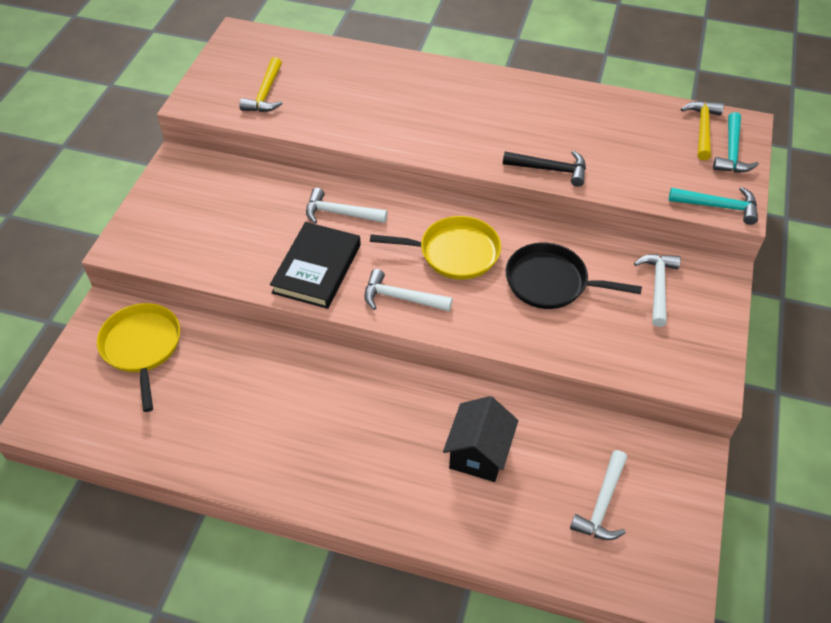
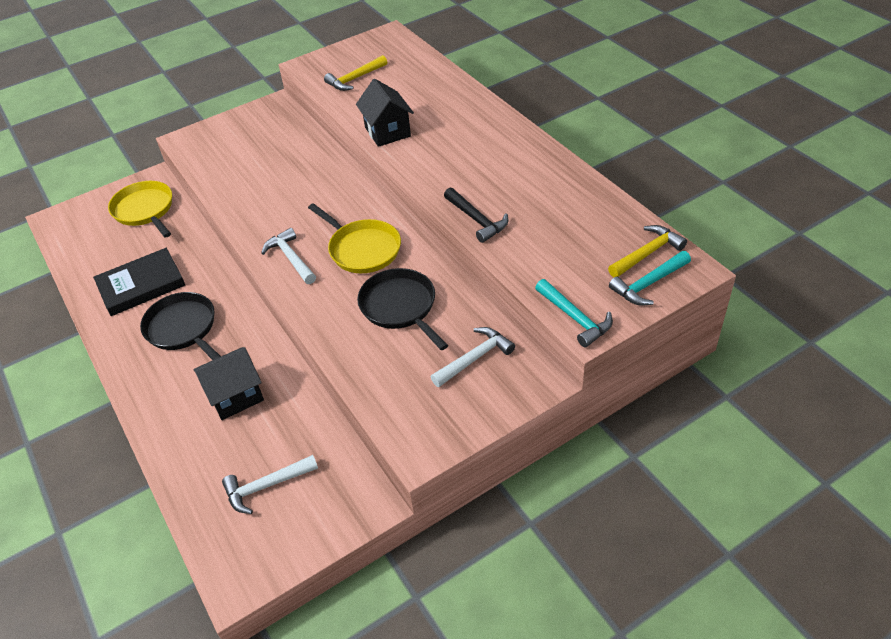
camera: 45 degrees right, 5 degrees down
(142, 347) = (145, 210): yellow pan -> yellow pan turned 60 degrees counterclockwise
(317, 268) = (267, 211): black book -> black book (141, 285)
(340, 213) = (324, 184): white hammer -> none
(348, 431) = (183, 328): none -> black pan
(369, 130) = (387, 132): none -> black house

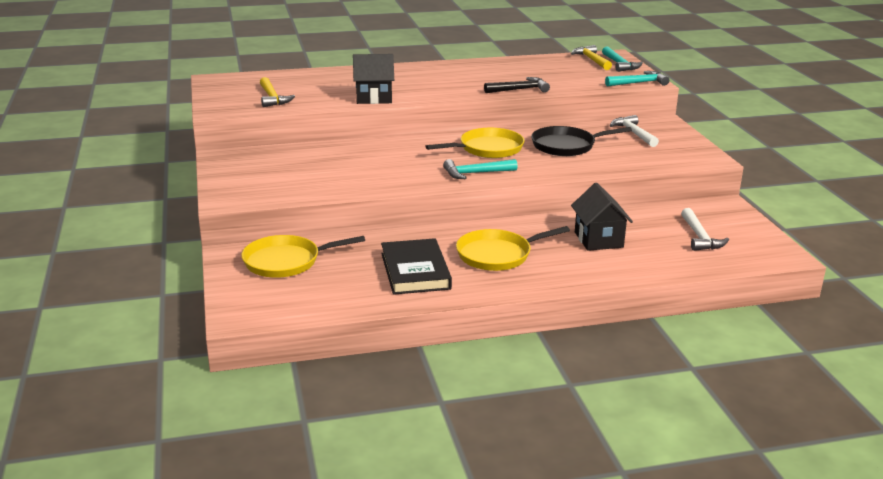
camera: 75 degrees left, 20 degrees down
(183, 328) = (497, 255): black pan -> yellow pan
(291, 258) = (475, 173): white hammer -> turquoise hammer

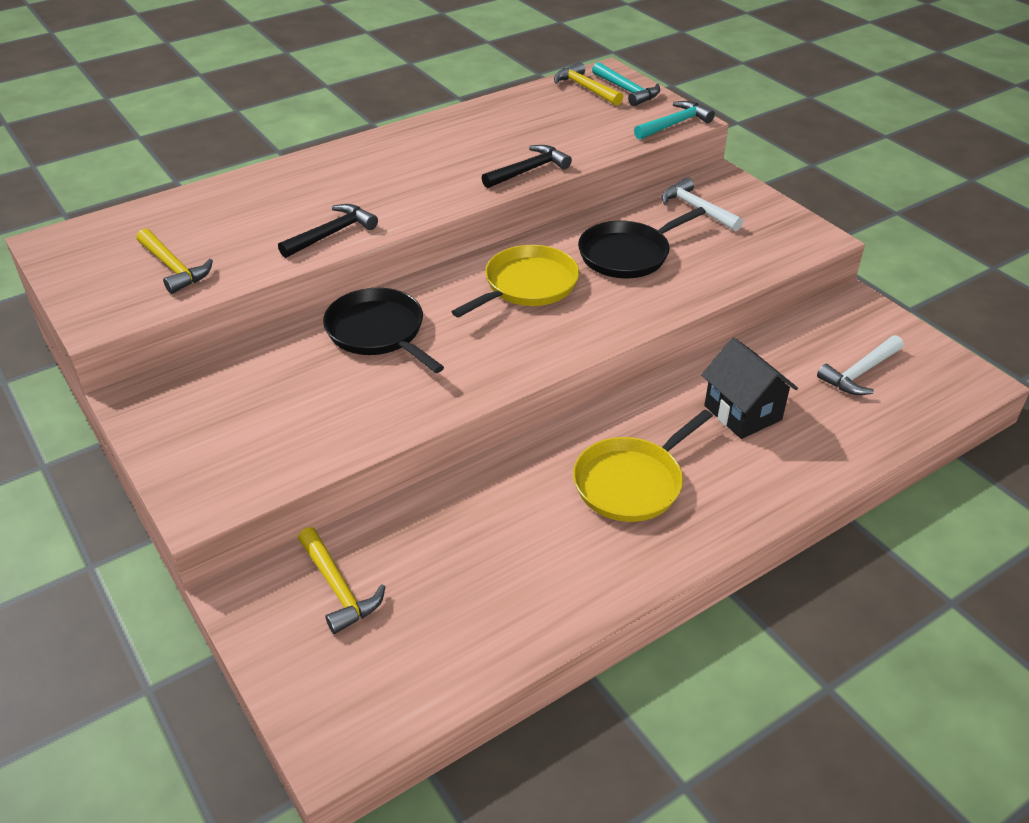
camera: 20 degrees left, 15 degrees up
(286, 261) = (338, 588): yellow pan -> yellow hammer
(373, 98) = (332, 234): black house -> black hammer
(378, 153) = (378, 332): none -> black pan
(415, 271) = (539, 551): black book -> none
(475, 173) = (541, 343): turquoise hammer -> none
(700, 237) = (860, 373): white hammer -> white hammer turned 75 degrees clockwise

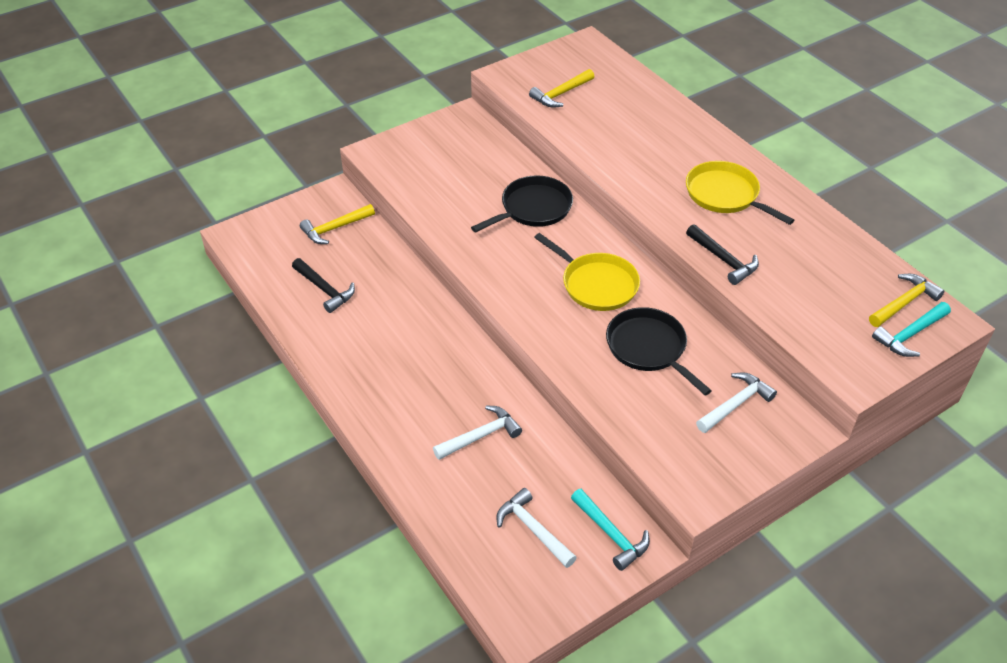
camera: 90 degrees right, 5 degrees up
(332, 234) = (609, 157): black hammer -> black hammer (325, 290)
(631, 482) = (408, 362): yellow pan -> yellow pan (725, 195)
(674, 124) = (842, 367): turquoise hammer -> turquoise hammer (611, 534)
(742, 413) = (481, 436): black house -> white hammer

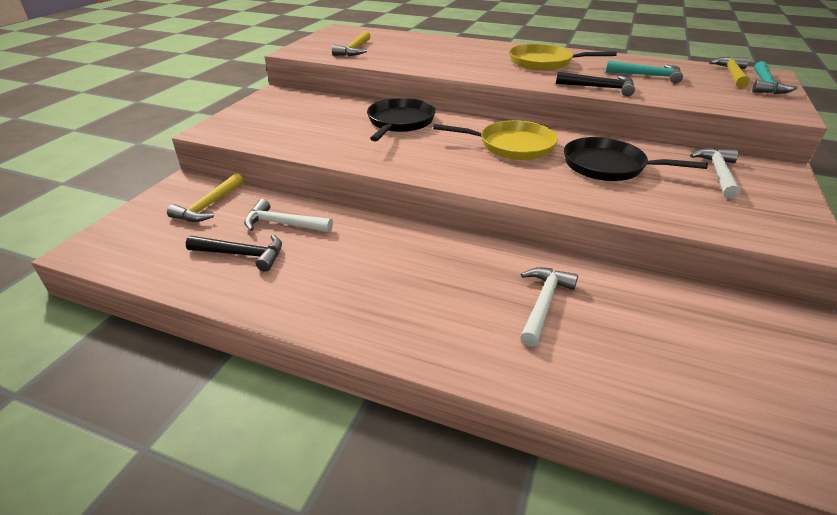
camera: 35 degrees left, 10 degrees down
(533, 529) = (701, 360): white hammer -> white hammer (283, 224)
(611, 534) = (760, 324): turquoise hammer -> turquoise hammer (648, 76)

